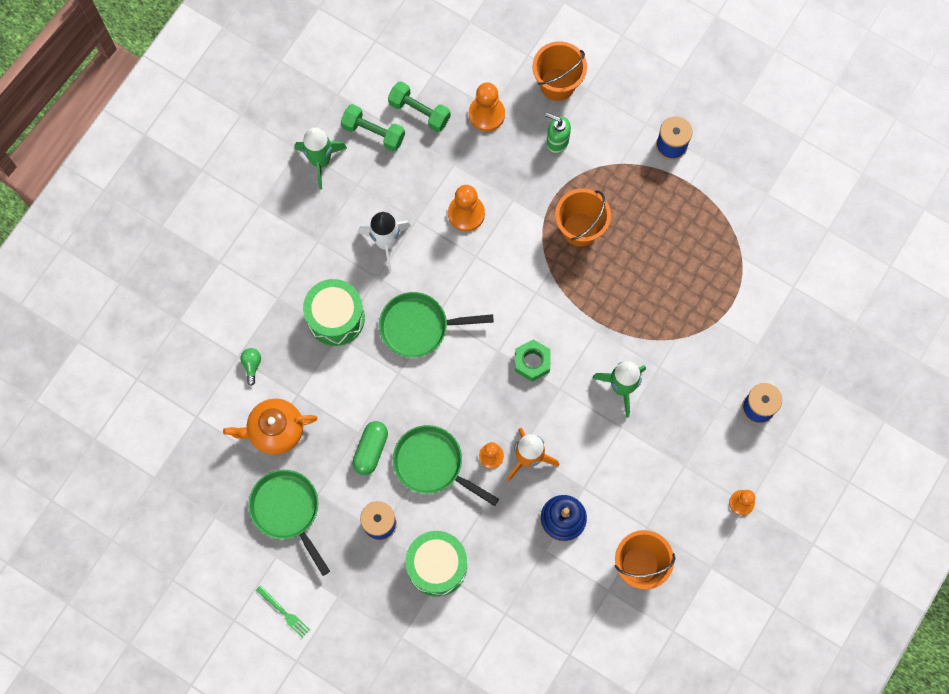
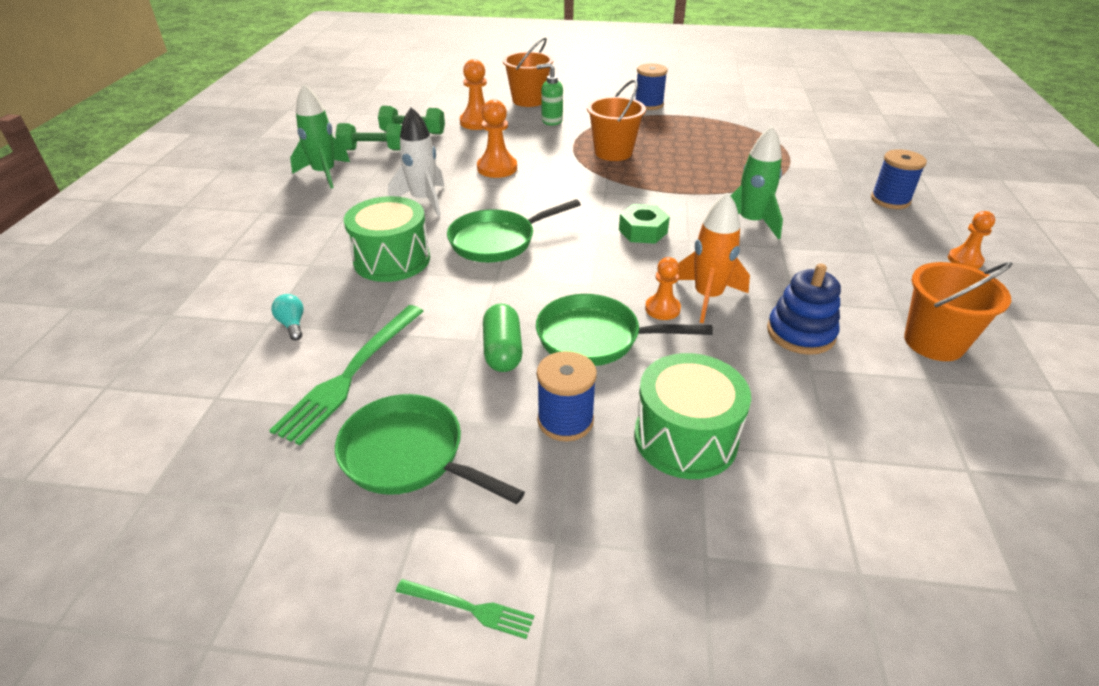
camera: 25 degrees left, 35 degrees down
(252, 365) = (292, 324): green light bulb -> turquoise light bulb
(275, 430) = (351, 374): orange teapot -> green fork

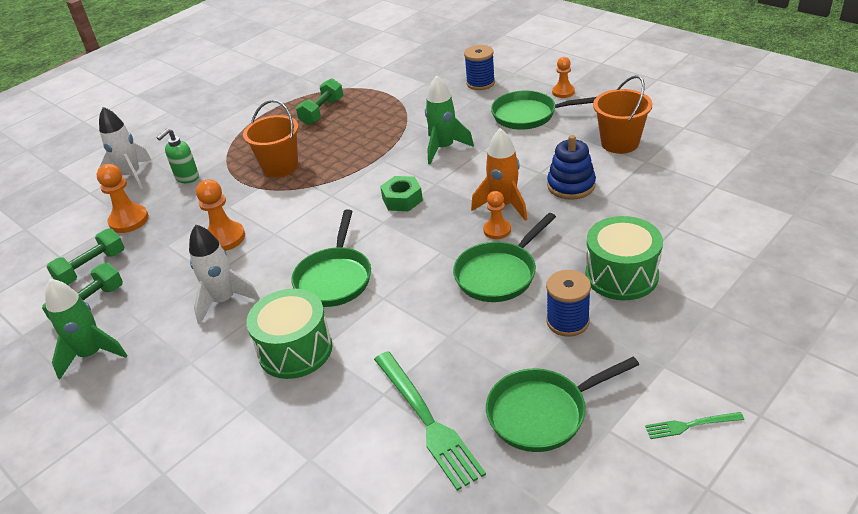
camera: 50 degrees left, 0 degrees up
(292, 324) = (327, 442): turquoise light bulb -> none
(469, 608) = (690, 425): green fork -> green fork turned 150 degrees counterclockwise
(502, 351) = (473, 325): green capsule -> none
(528, 100) = (132, 176): orange bucket -> white rocket
(648, 104) = (231, 117): blue spool -> none
(714, 138) = (322, 112): none -> green dumbbell
(883, 253) = (528, 115): none -> green pan

